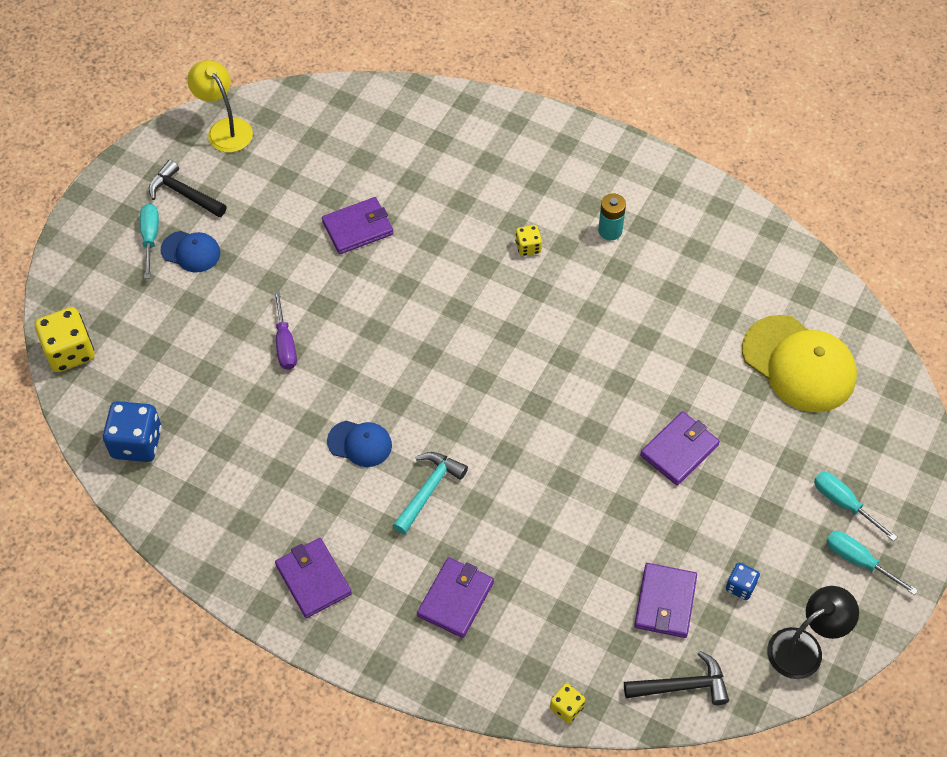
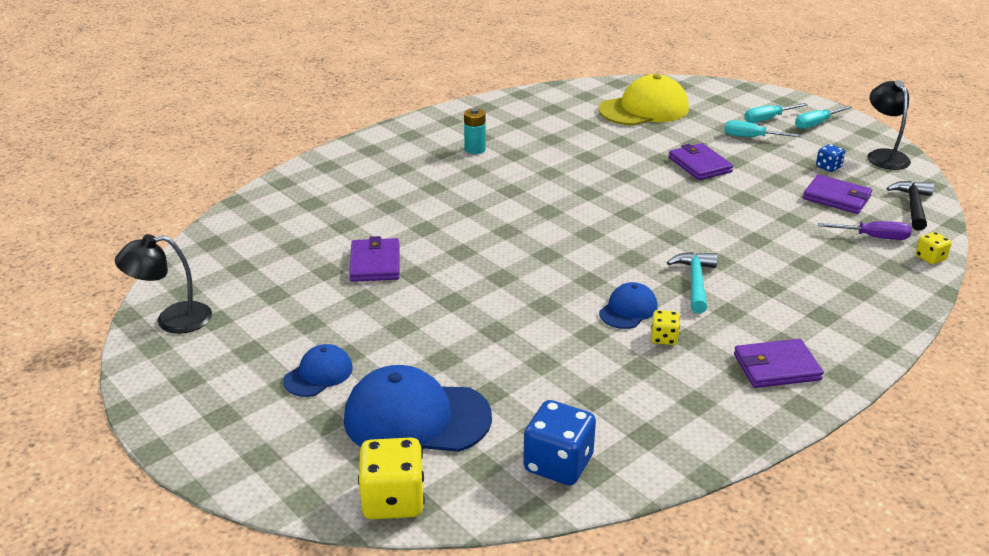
camera: 70 degrees left, 25 degrees down
(150, 237) = (273, 401): turquoise screwdriver -> turquoise screwdriver (751, 137)
(160, 334) = (416, 418): none -> blue cap
(184, 194) = (234, 365): black hammer -> none
(225, 129) = (172, 320): yellow lamp -> black lamp
(285, 344) = (485, 332): purple screwdriver -> purple screwdriver (874, 237)
(429, 489) = (695, 282): turquoise hammer -> turquoise hammer turned 45 degrees clockwise
(456, 599) = (815, 290): purple wallet -> none
(528, 247) = (464, 185): yellow dice -> yellow dice (664, 338)

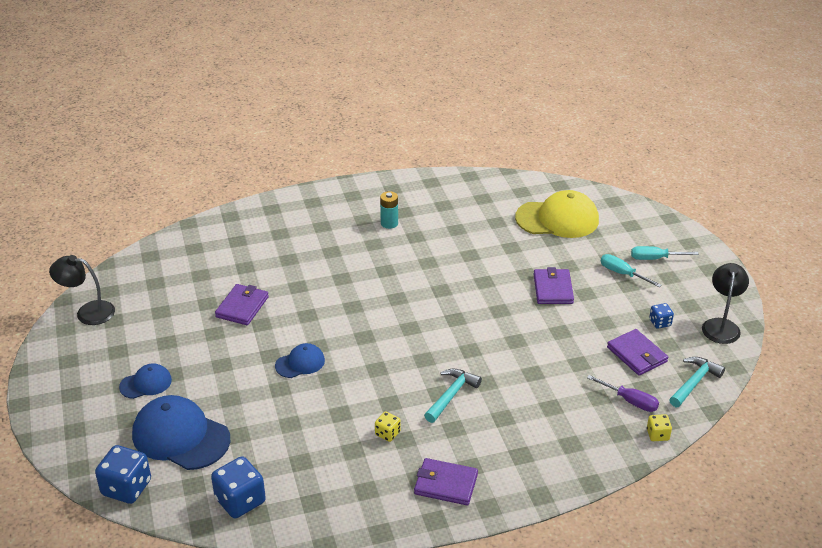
camera: 25 degrees right, 5 degrees up
(393, 500) = (126, 488): yellow dice -> blue dice
(628, 309) = (383, 402): blue cap -> blue cap (300, 363)
(815, 124) = (693, 275): turquoise screwdriver -> none
(913, 206) = (694, 382): black hammer -> turquoise hammer

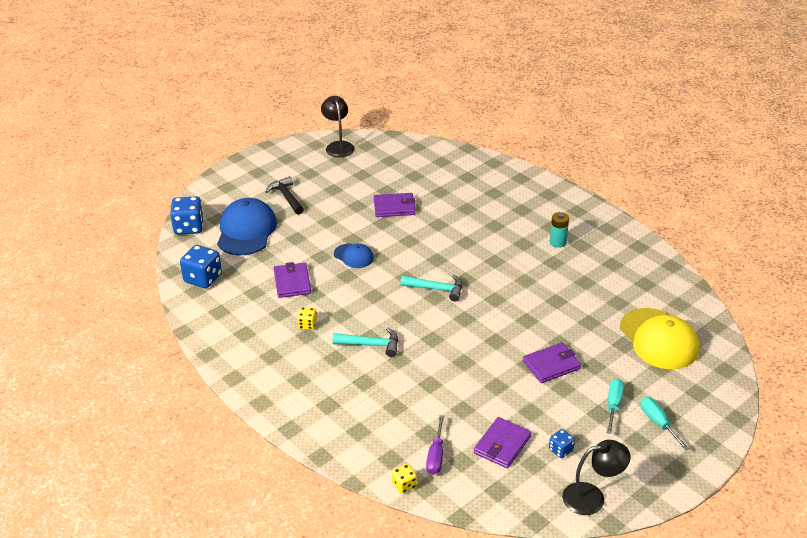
camera: 65 degrees right, 0 degrees up
(146, 383) = (286, 197): blue cap -> black hammer
(445, 484) = (272, 372): purple wallet -> purple wallet (292, 282)
(694, 382) = (492, 495): turquoise hammer -> turquoise hammer (437, 289)

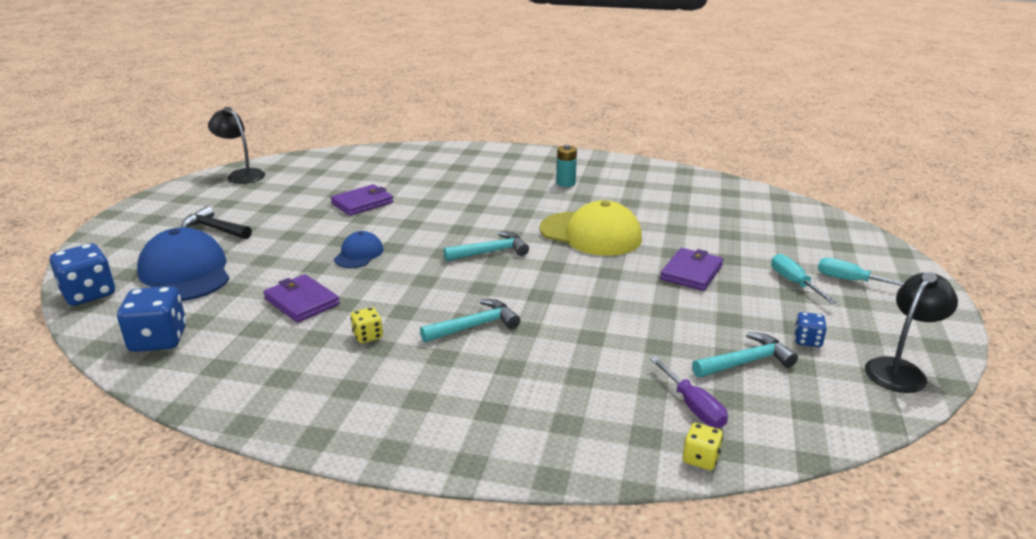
camera: 35 degrees left, 10 degrees down
(353, 256) = (359, 254): blue cap -> blue cap turned 75 degrees counterclockwise
(502, 445) = (746, 362): purple wallet -> turquoise hammer
(659, 339) = (752, 220): yellow cap -> yellow cap (591, 234)

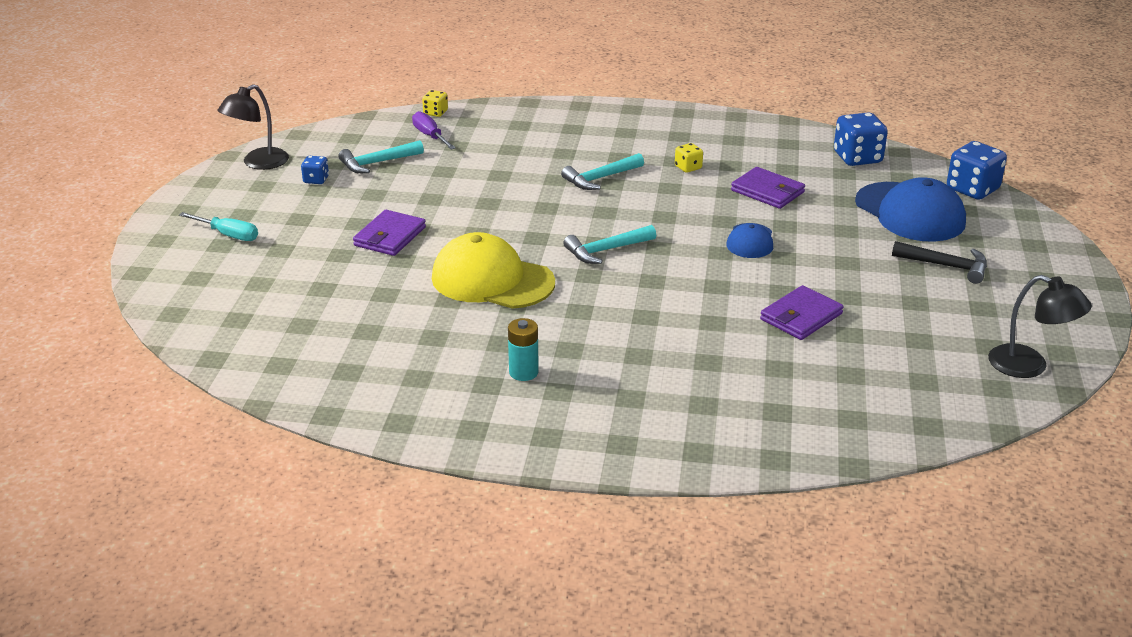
camera: 175 degrees right, 5 degrees up
(793, 282) = (289, 230): turquoise screwdriver -> none

